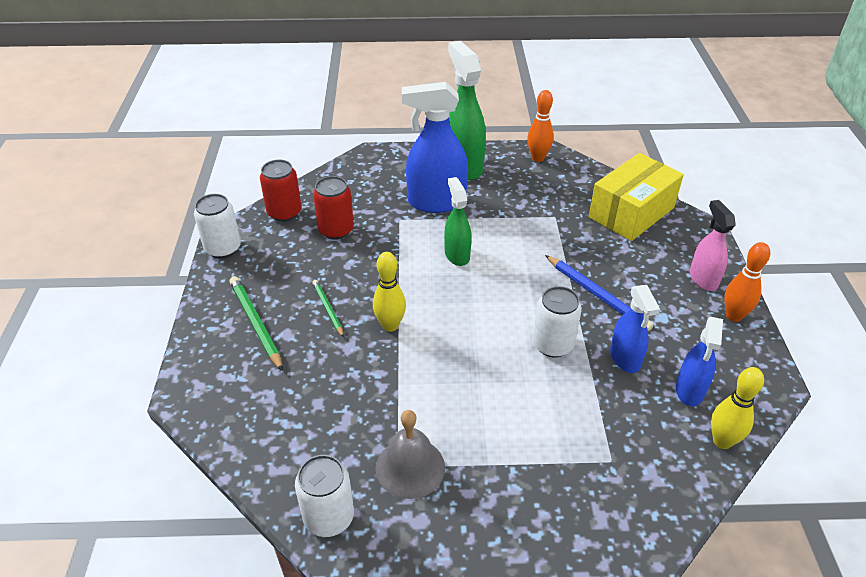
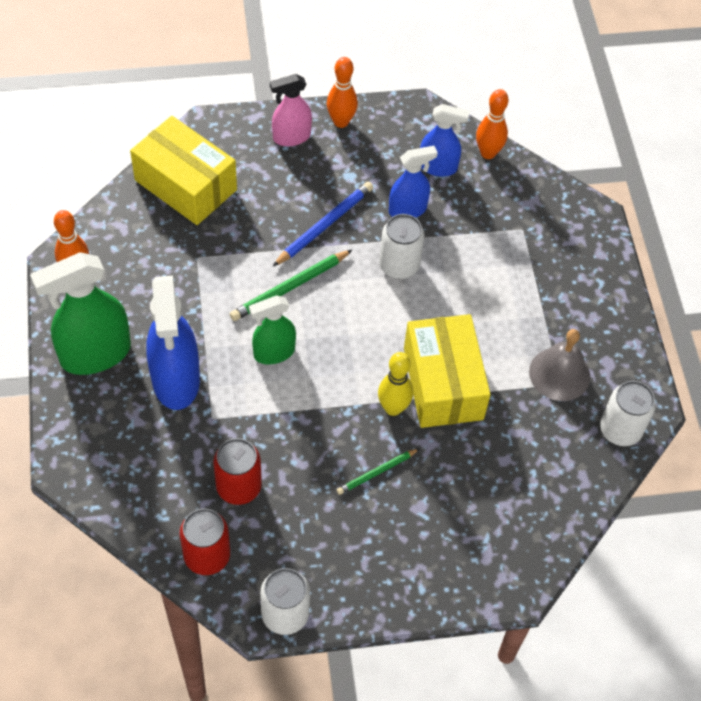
camera: 100 degrees left, 15 degrees up
(256, 324) = (409, 542): green pencil -> green pencil (290, 287)
(411, 364) = (443, 383): none -> yellow box
(722, 441) = (488, 153): yellow bowling pin -> orange bowling pin

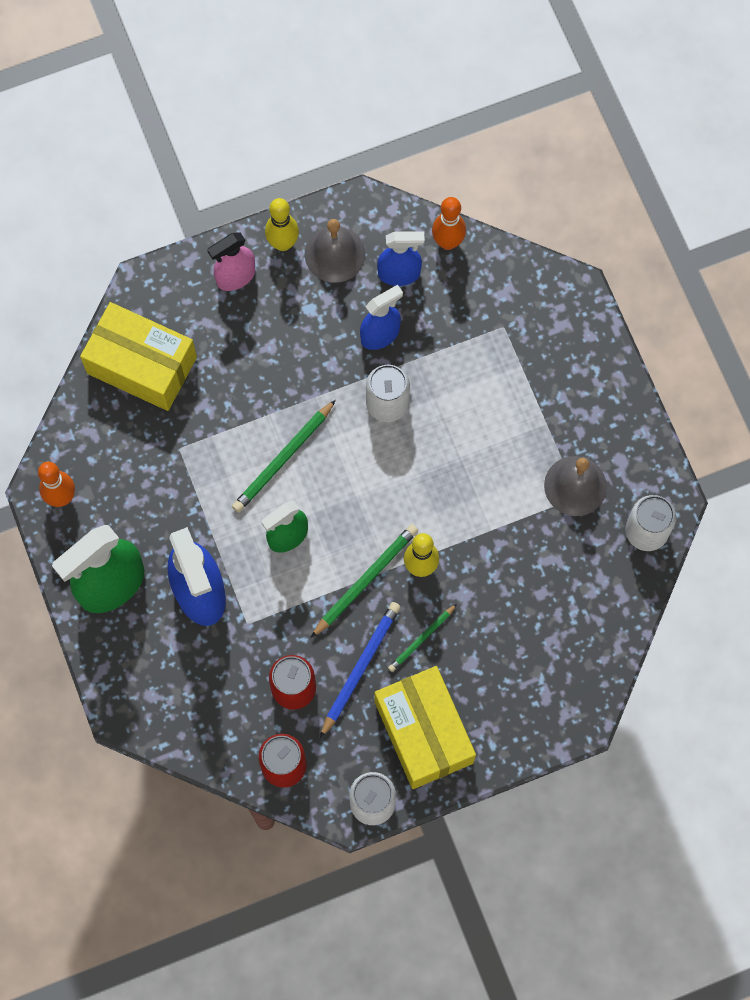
camera: 10 degrees left, 15 degrees up
(324, 225) = (299, 376): blue pencil -> blue pencil (360, 668)
(337, 408) = (365, 580): none -> green pencil
(341, 122) = (283, 243): orange bowling pin -> yellow bowling pin
(384, 140) = (334, 254): none -> grey bell
(443, 383) = (463, 526): yellow box -> yellow box (424, 732)

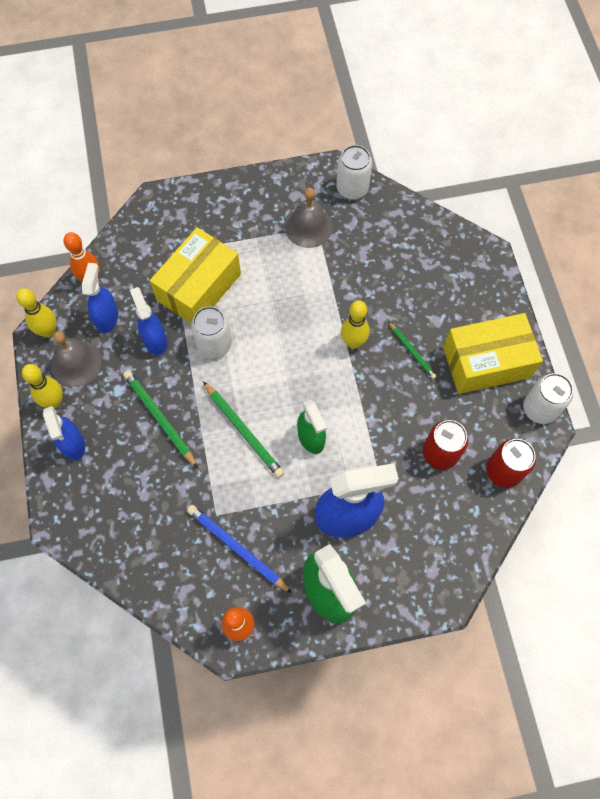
camera: 80 degrees left, 5 degrees down
(141, 365) = (133, 536): yellow box -> yellow box (199, 287)
(235, 276) = (73, 444): pink spray bottle -> blue spray bottle
(360, 668) = (429, 400): blue pencil -> blue pencil (237, 548)
(365, 580) = (358, 384): green pencil -> green pencil (160, 418)
(369, 213) = (48, 331): none -> yellow bowling pin

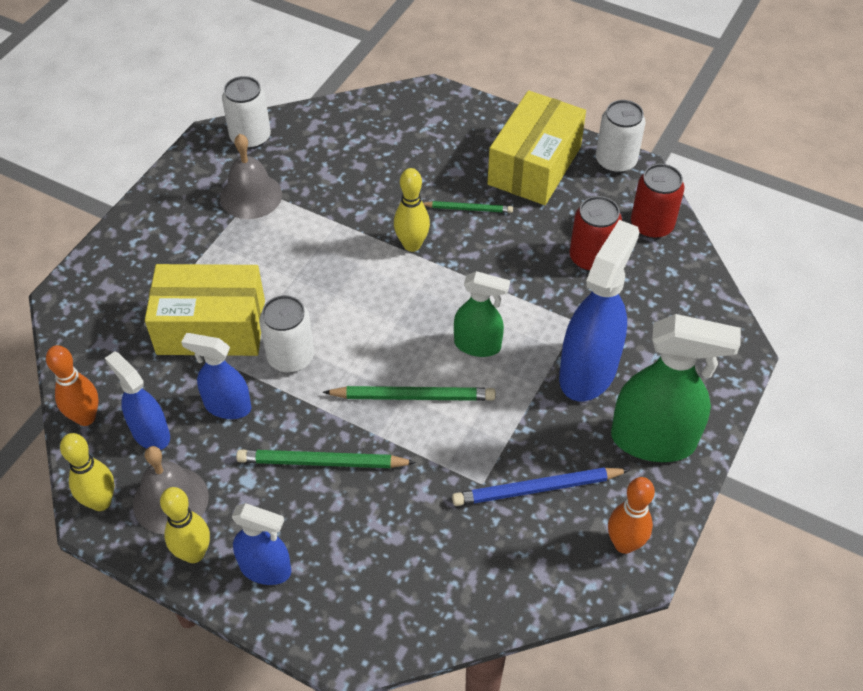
camera: 50 degrees left, 15 degrees down
(199, 287) = (211, 327): yellow box -> yellow box turned 75 degrees counterclockwise

